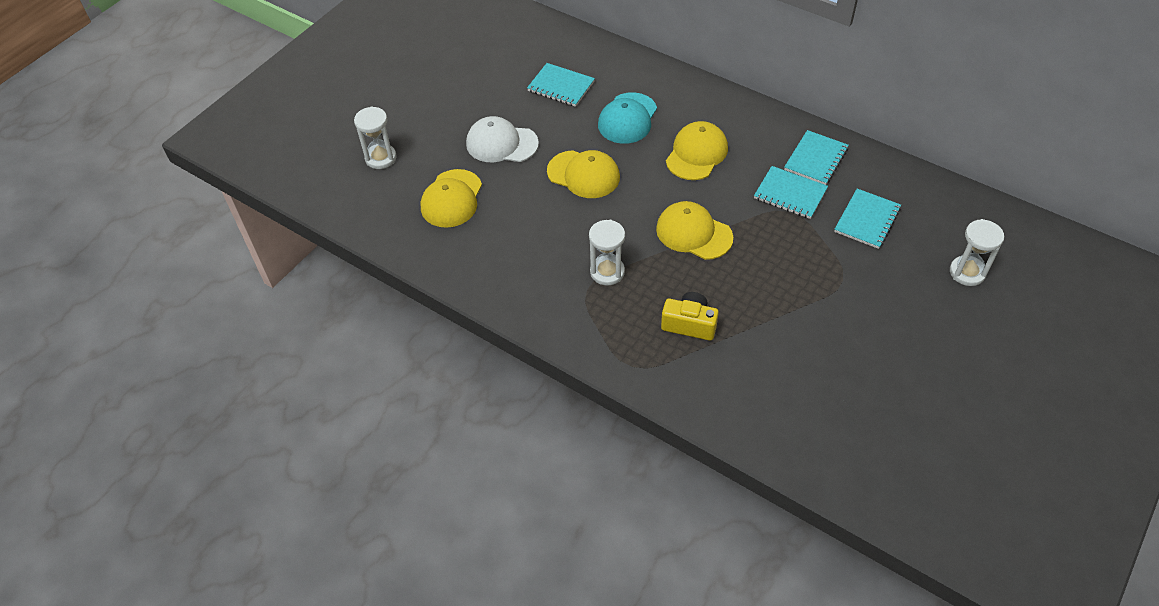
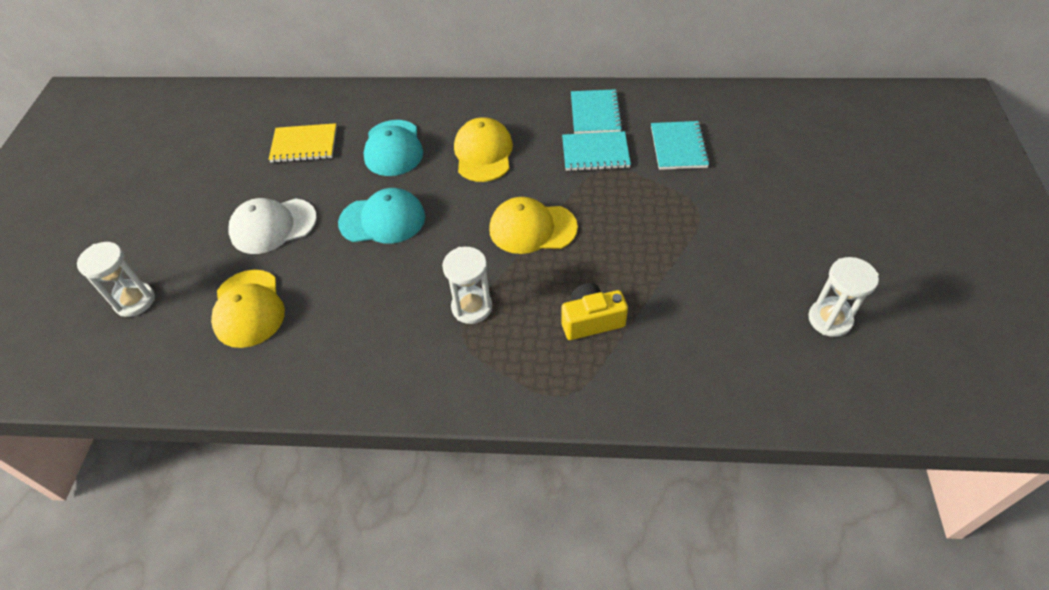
camera: 30 degrees left, 0 degrees up
(561, 86) = (304, 145): turquoise notebook -> yellow notebook
(583, 174) = (382, 220): yellow cap -> turquoise cap
(967, 272) = (793, 155): white hourglass -> white hourglass (829, 319)

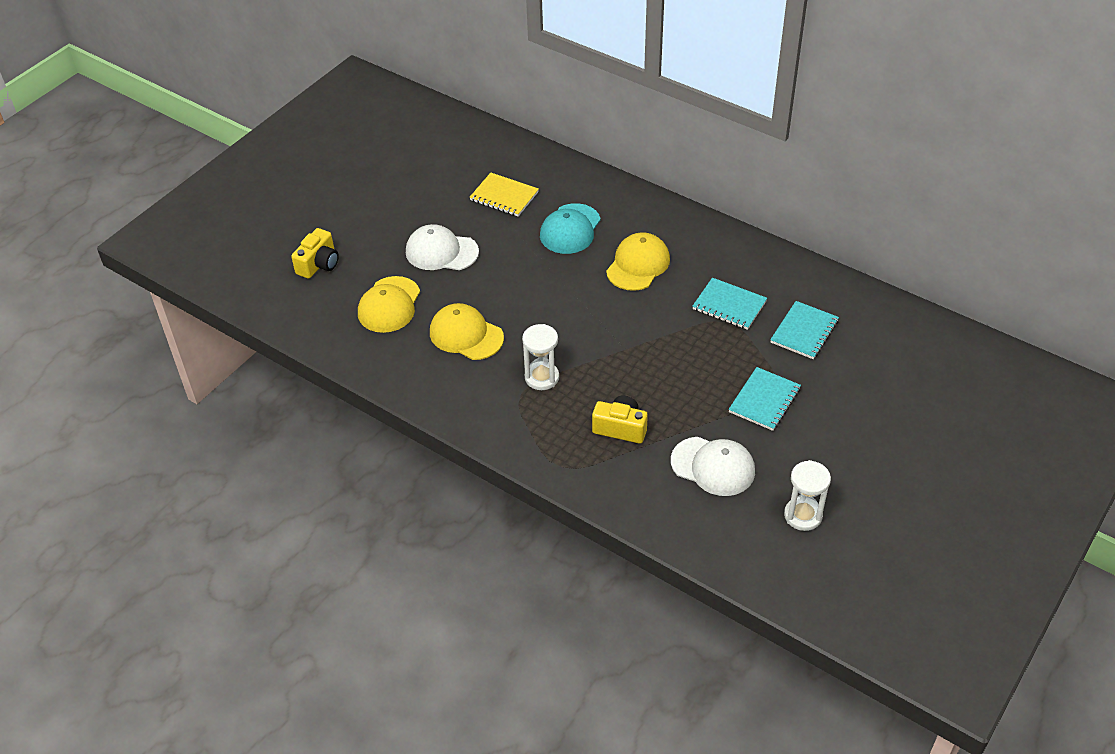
camera: 30 degrees right, 5 degrees down
(135, 301) = (319, 264): white hourglass -> yellow camera
(382, 220) = (523, 283): turquoise cap -> none
(532, 228) = (630, 342): yellow cap -> yellow cap (466, 335)
(595, 114) = (757, 272): turquoise notebook -> turquoise notebook (764, 400)
(709, 314) = (713, 466): none -> white cap

